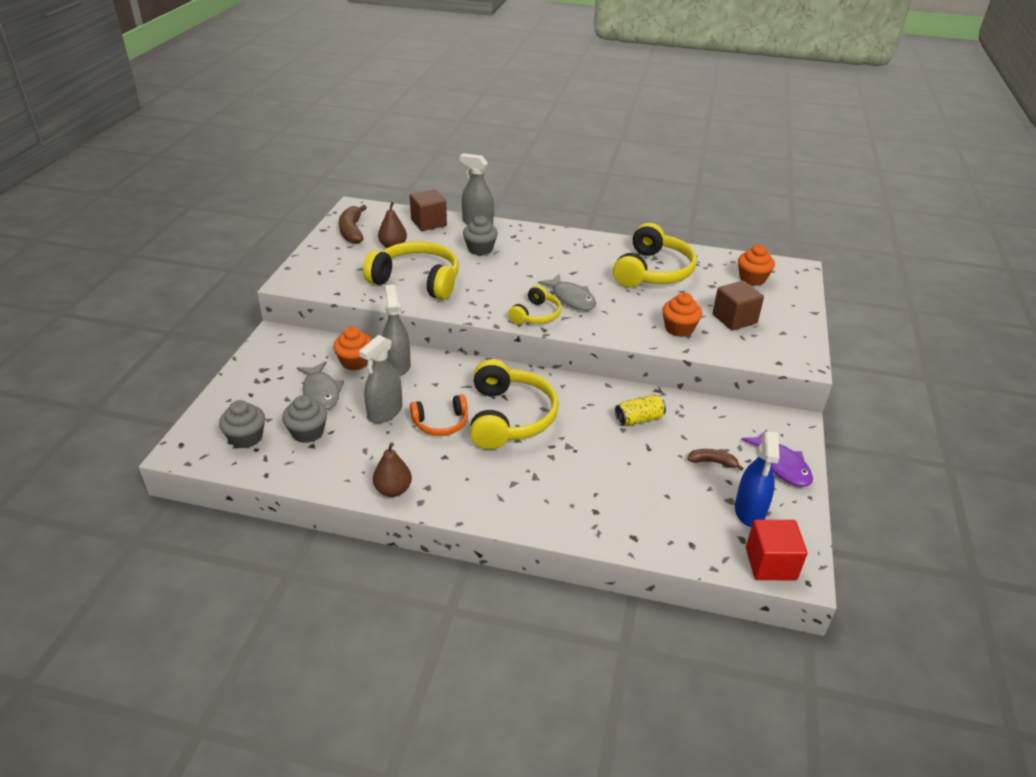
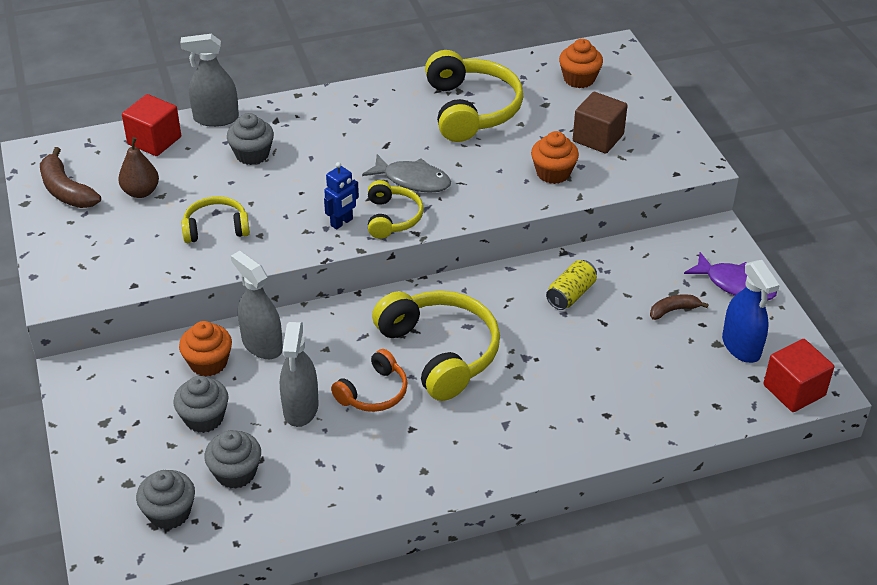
camera: 30 degrees left, 5 degrees up
(321, 392) = (204, 418): grey fish -> grey cupcake
(393, 490) = (391, 491): brown pear -> none
(417, 280) = (216, 228): yellow headphones -> yellow headphones, size x0.56
(428, 223) = (154, 141): brown cube -> red cube
(499, 305) = (342, 222): none -> blue robot

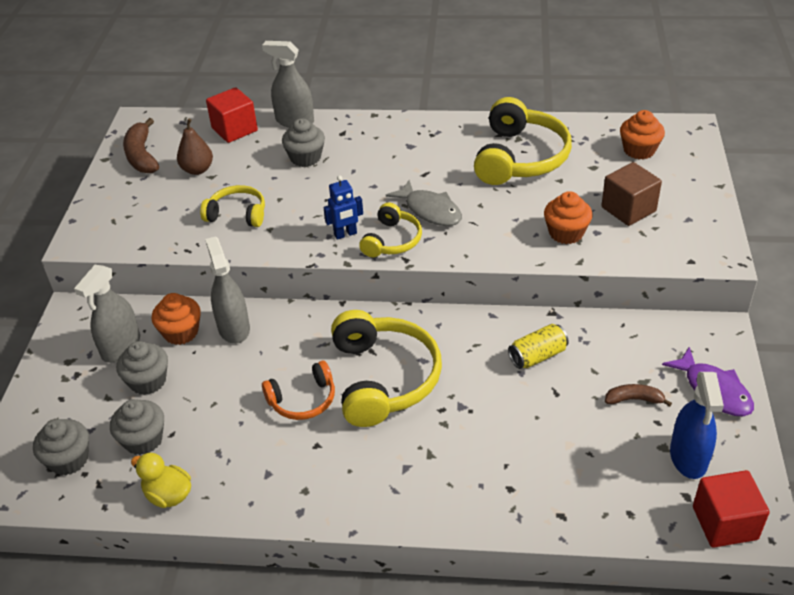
camera: 25 degrees right, 0 degrees up
(294, 514) = (168, 495): none -> yellow duck
(301, 408) = (232, 396): grey spray bottle -> grey spray bottle (121, 347)

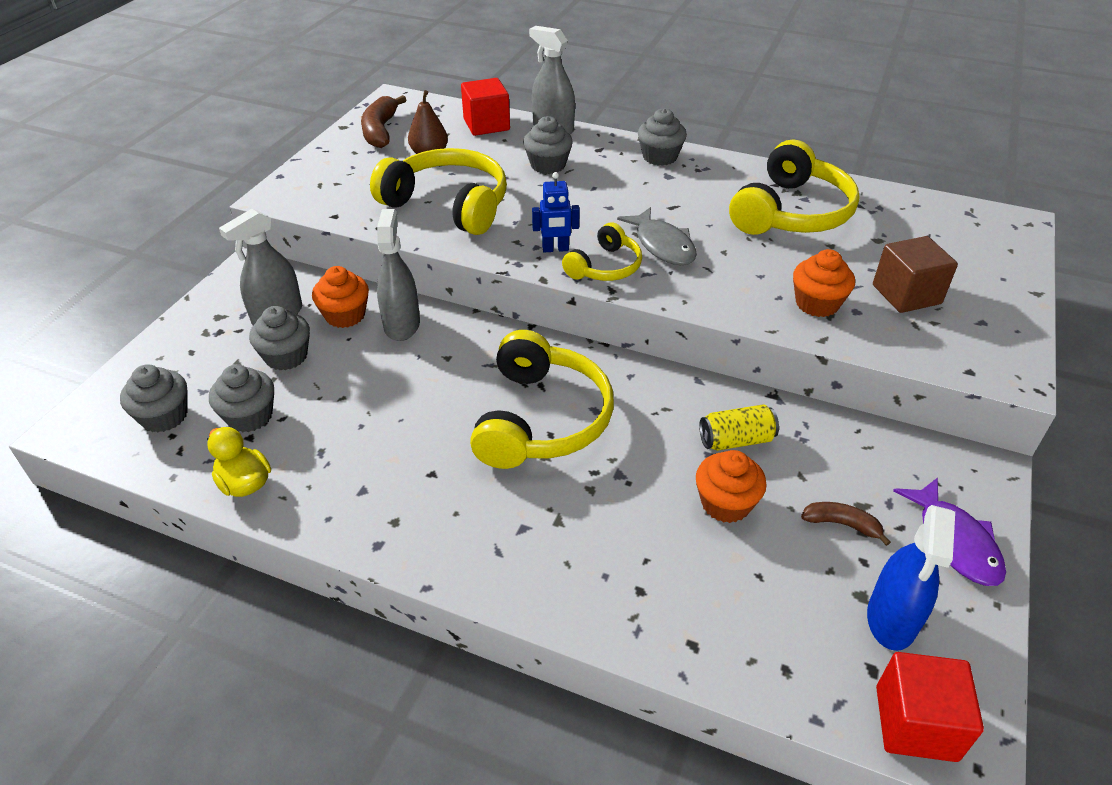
camera: 15 degrees right, 0 degrees up
(237, 214) = (449, 204): yellow headphones -> yellow headphones, size x1.80
(303, 400) = (440, 419): orange headphones -> none
(396, 129) = (660, 157): none -> grey cupcake
(639, 150) = (942, 233): orange cupcake -> orange cupcake (725, 503)

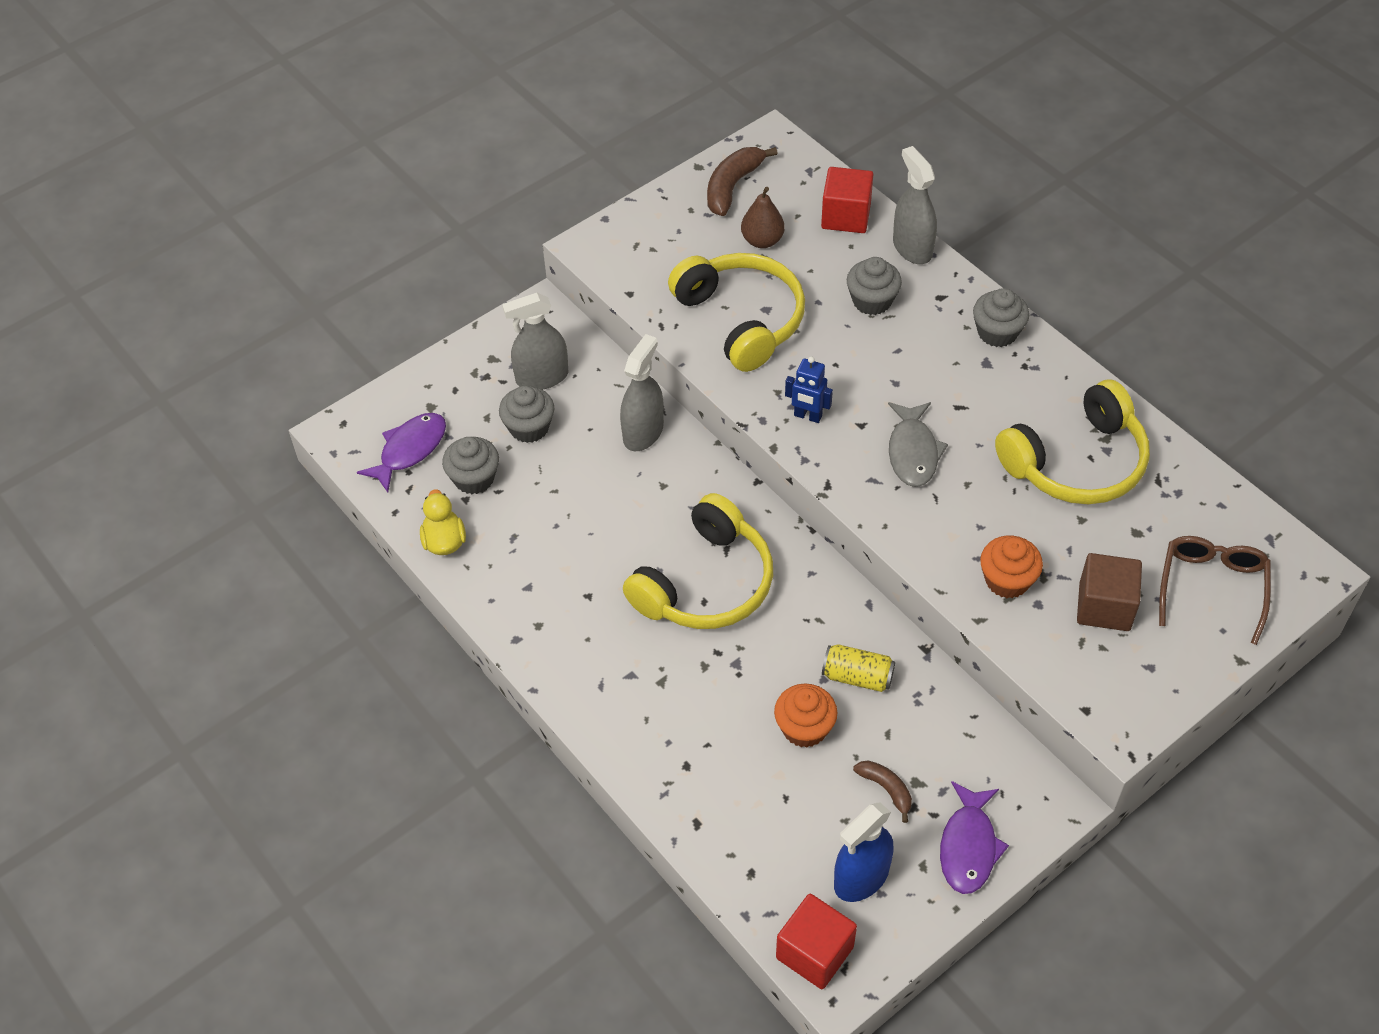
camera: 30 degrees right, 10 degrees up
(164, 416) = (409, 450): grey cupcake -> purple fish
(345, 315) = (599, 401): orange cupcake -> none
(605, 267) = (840, 456): yellow headphones -> none
(965, 255) = (1211, 587): none -> brown glasses

